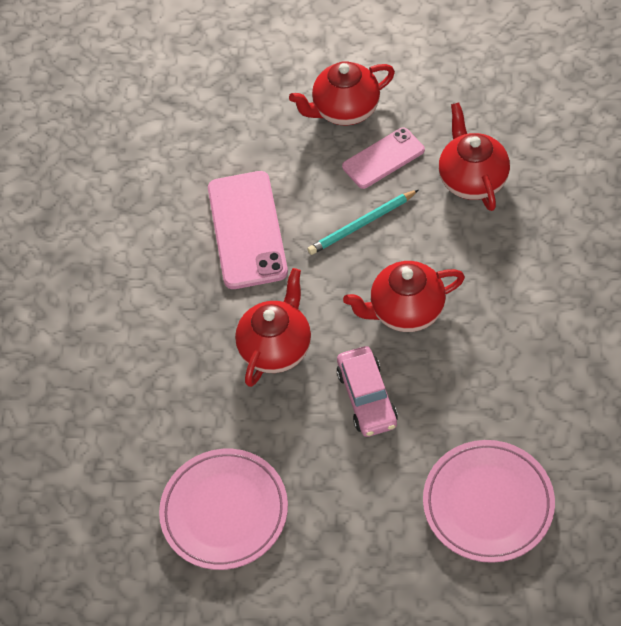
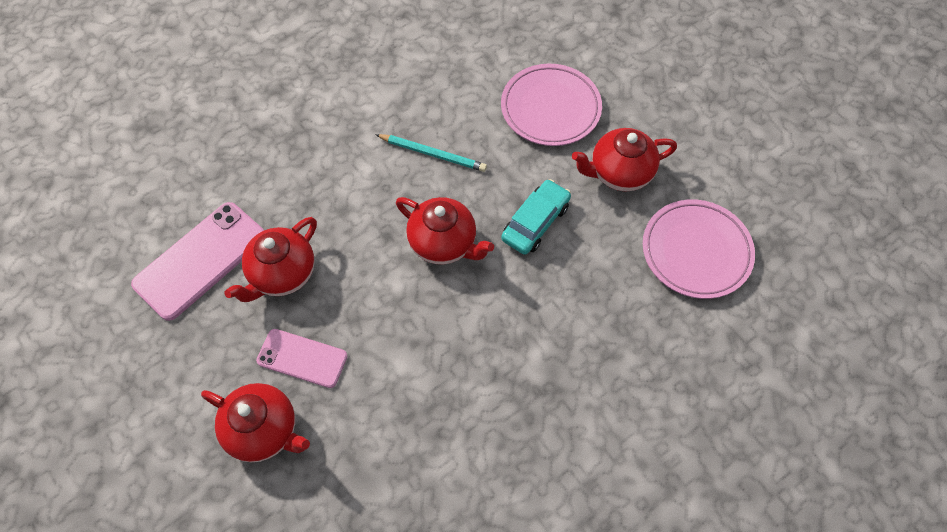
camera: 135 degrees left, 5 degrees up
(247, 230) = (456, 418): pink phone -> pink phone (200, 260)
(276, 348) = (546, 311): red teapot -> red teapot (619, 173)
(362, 224) = (385, 328): turquoise pencil -> turquoise pencil (433, 154)
(367, 397) = (535, 222): pink car -> turquoise car

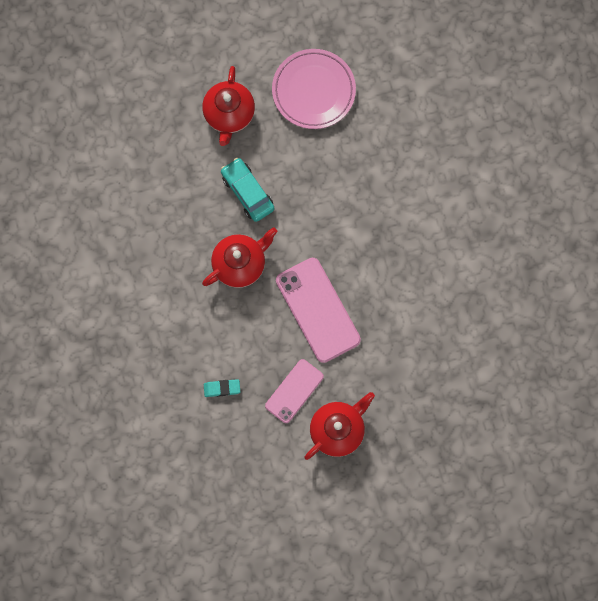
camera: 70 degrees left, 15 degrees up
(200, 260) = (186, 446): pink phone -> pink phone (317, 310)
(282, 274) = (222, 388): red teapot -> turquoise eraser
(433, 154) = (158, 246): turquoise pencil -> none
(550, 108) = (150, 141): pink plate -> none

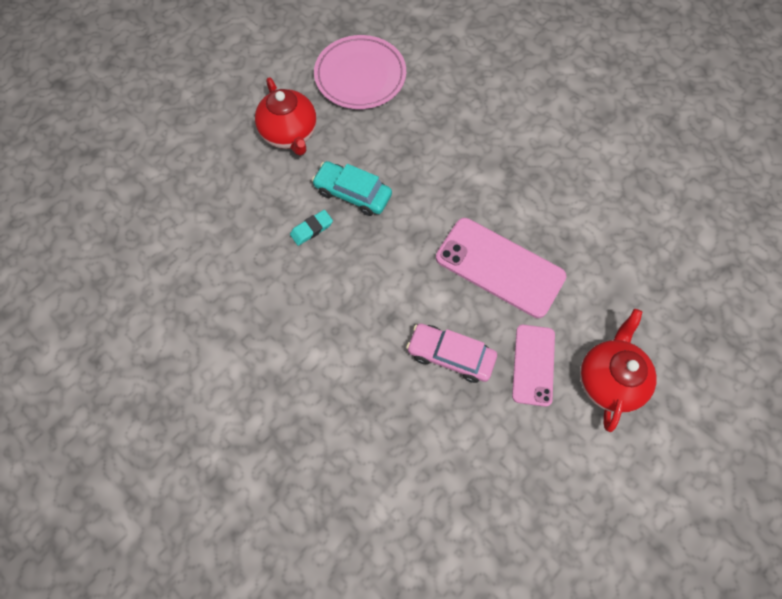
camera: 30 degrees left, 10 degrees down
(222, 388) = (453, 408): turquoise eraser -> turquoise eraser (311, 229)
(240, 264) = (389, 265): red teapot -> none
(242, 353) = (450, 355): none -> pink car

